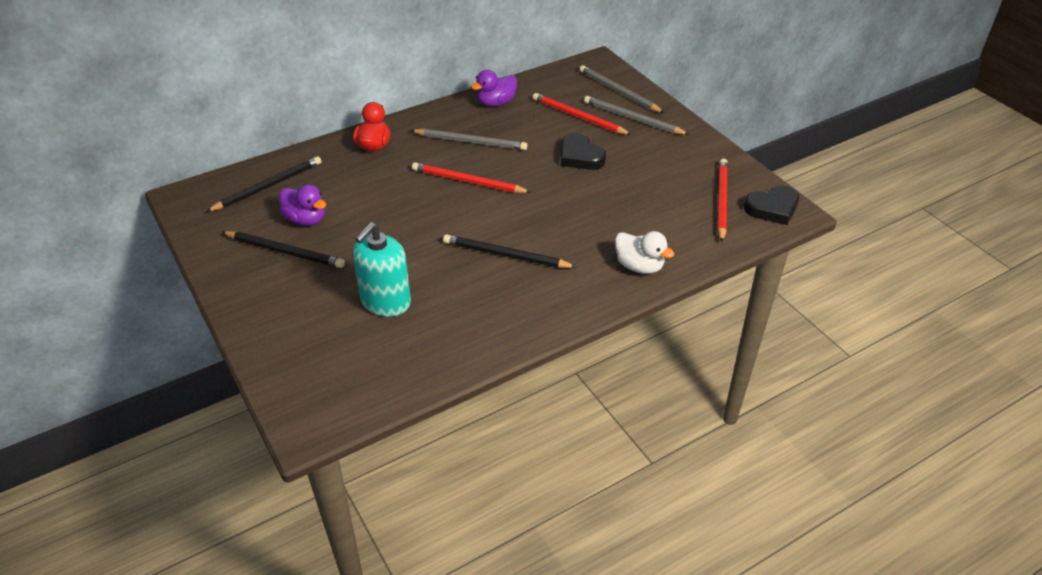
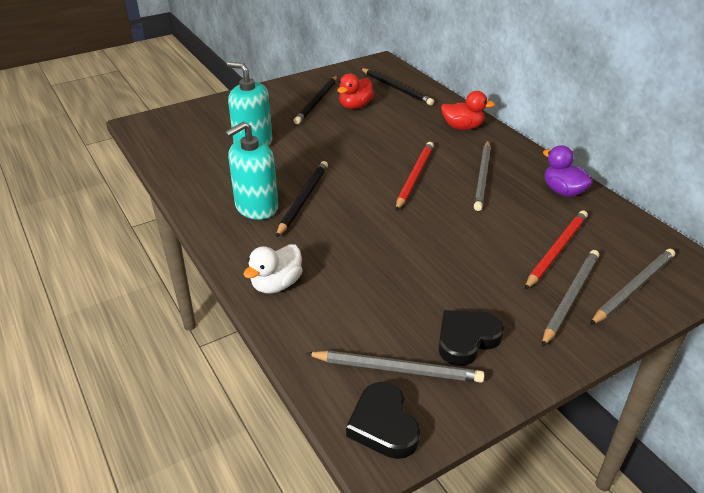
camera: 90 degrees right, 5 degrees down
(306, 219) = (355, 106): purple duck -> red duck
(520, 288) = (256, 207): none -> turquoise soap dispenser
(580, 156) = (473, 249): black heart -> black heart (466, 339)
(721, 201) = (396, 369): red pencil -> grey pencil

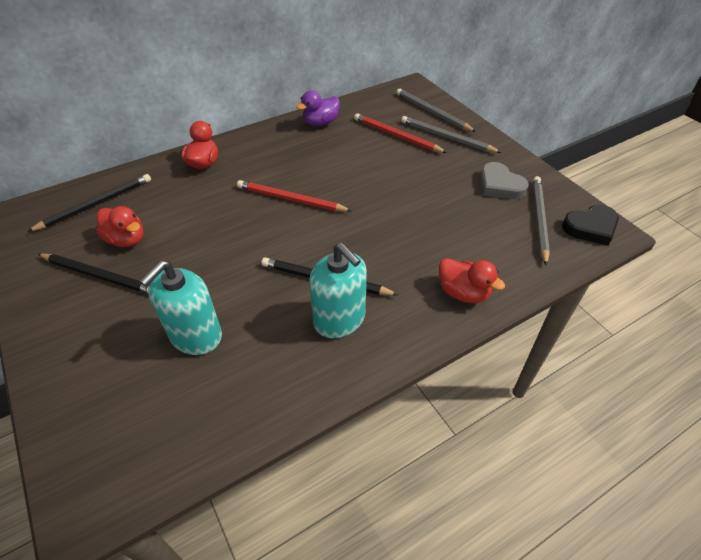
camera: 90 degrees left, 10 degrees up
(276, 284) = (463, 293): white duck -> red duck
(466, 339) = (500, 185): black heart -> grey heart
(482, 177) = (295, 159): grey pencil -> none

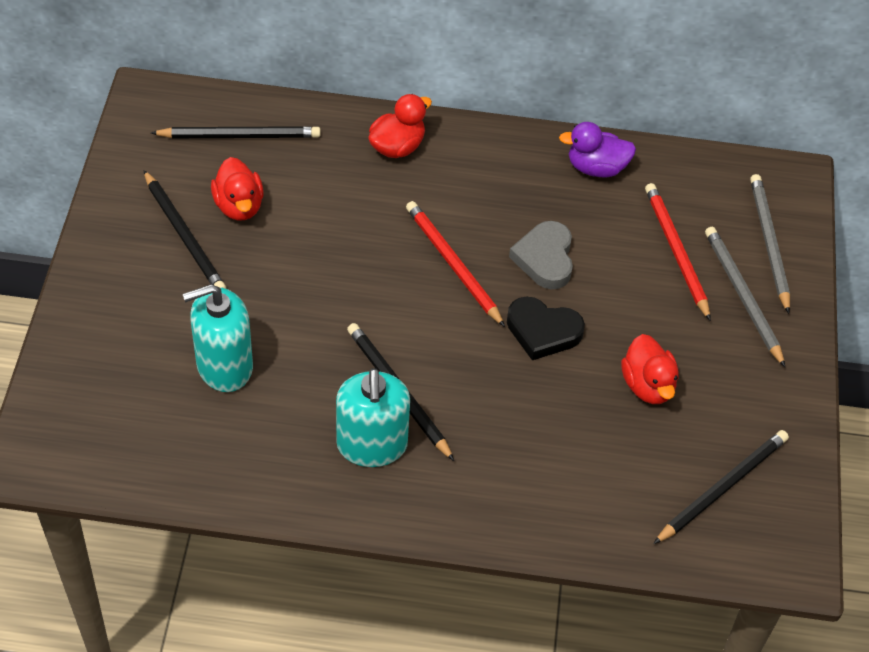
camera: 35 degrees right, 5 degrees up
(463, 293) = (528, 507): red duck -> red duck (647, 385)
(500, 185) = (729, 411): grey heart -> grey heart (545, 258)
(539, 220) = (722, 488): grey pencil -> black pencil
(590, 227) = (774, 541): black heart -> black heart (543, 331)

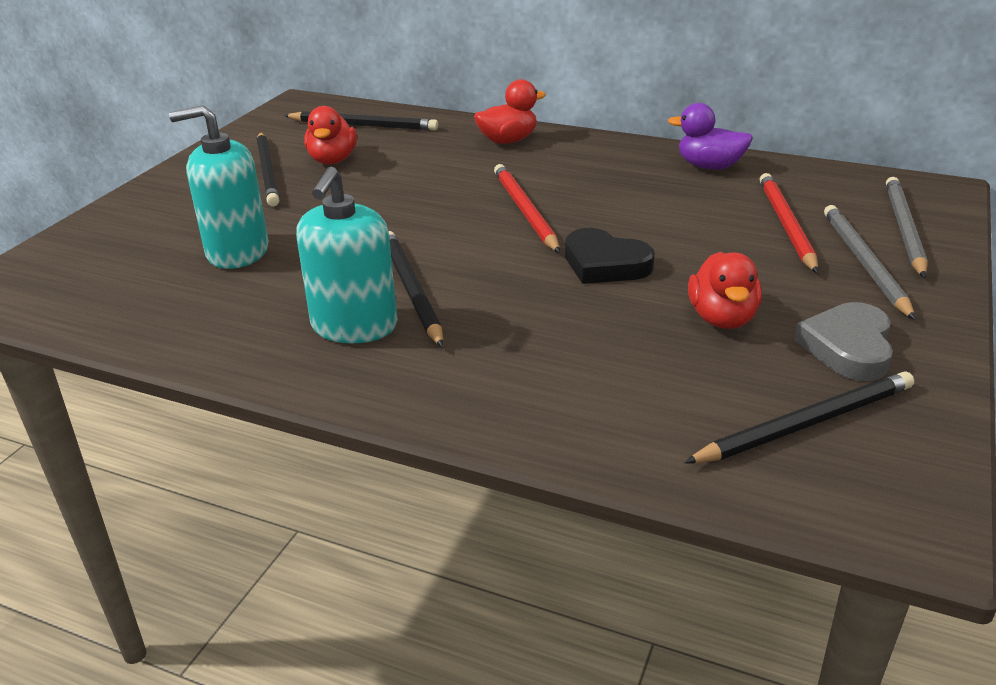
camera: 20 degrees right, 20 degrees down
(545, 258) = (629, 216): grey heart -> grey heart (848, 347)

